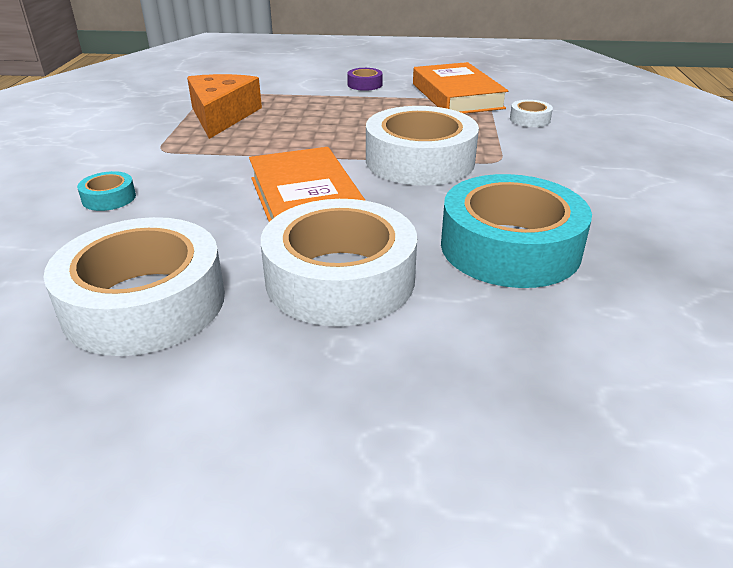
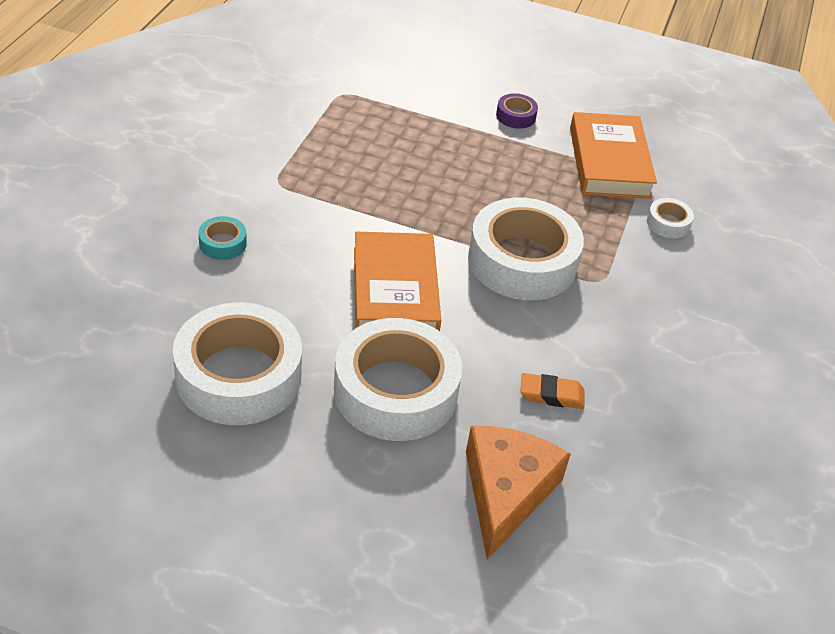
camera: 10 degrees right, 10 degrees up
(222, 116) = (347, 140): orange cheese -> orange cheese (506, 492)
(510, 247) = (551, 394): turquoise tape -> orange eraser

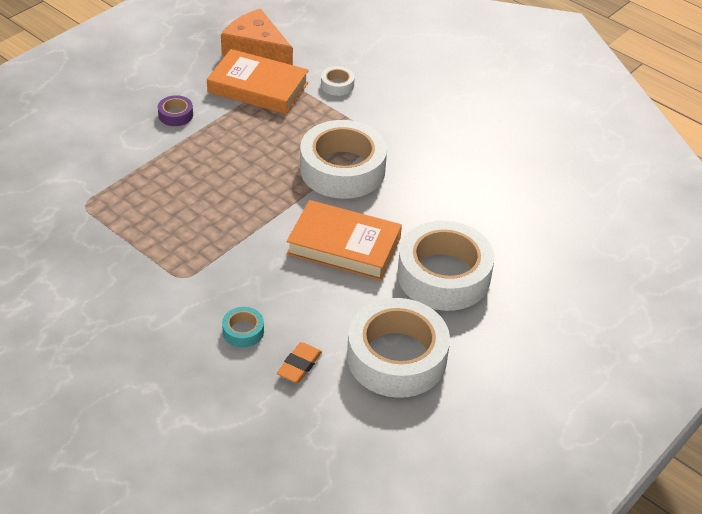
camera: 65 degrees left, 0 degrees up
(506, 492) = (548, 249): orange cheese -> orange cheese (256, 50)
(551, 394) = (474, 200): orange eraser -> orange eraser (299, 365)

